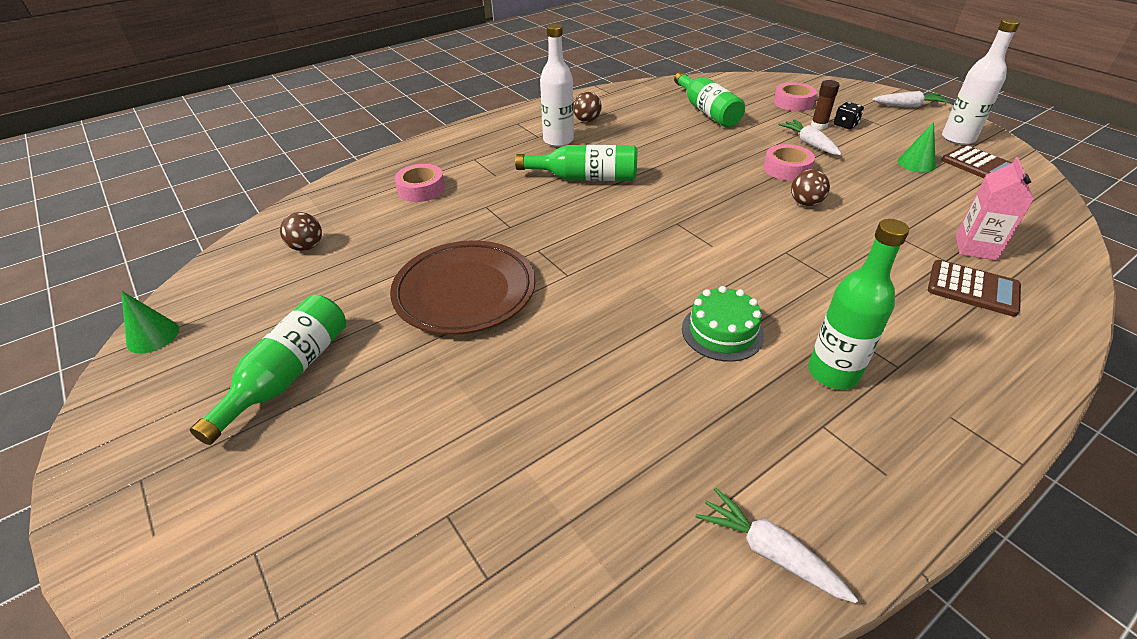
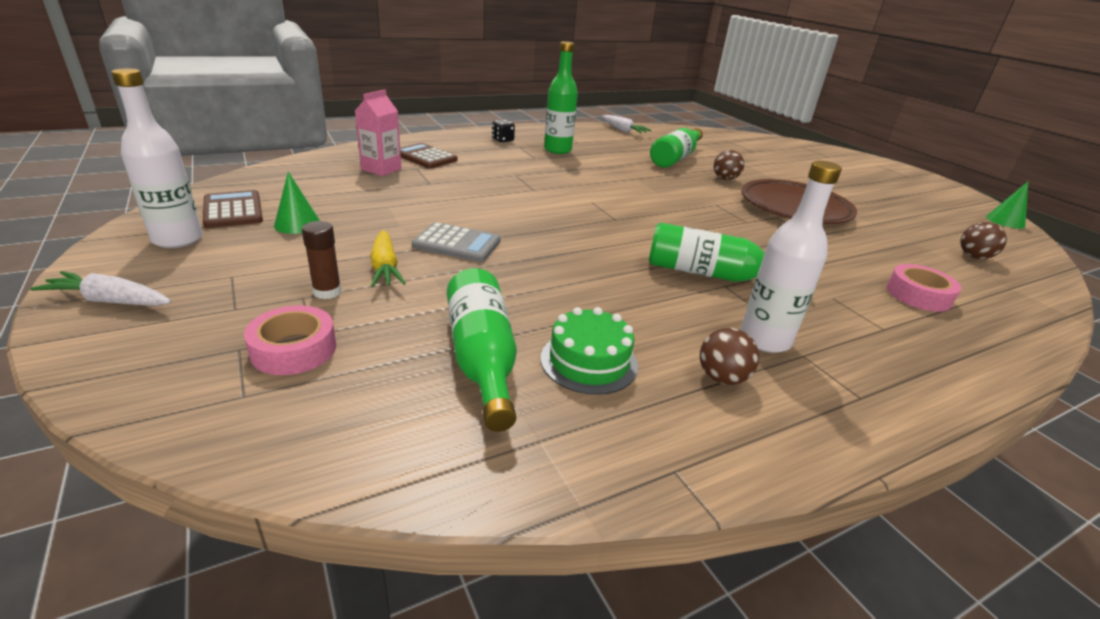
camera: 175 degrees left, 10 degrees down
(288, 375) = (879, 193): green bottle -> green bottle (675, 158)
(722, 332) = (610, 168): green cake -> green cake (589, 361)
(786, 169) = (457, 244): pink tape -> grey calculator
(805, 203) = (477, 213): brown ball -> brown ball (725, 179)
(809, 143) = (385, 267): white carrot -> yellow carrot
(845, 125) = (285, 285): black dice -> black dice (502, 140)

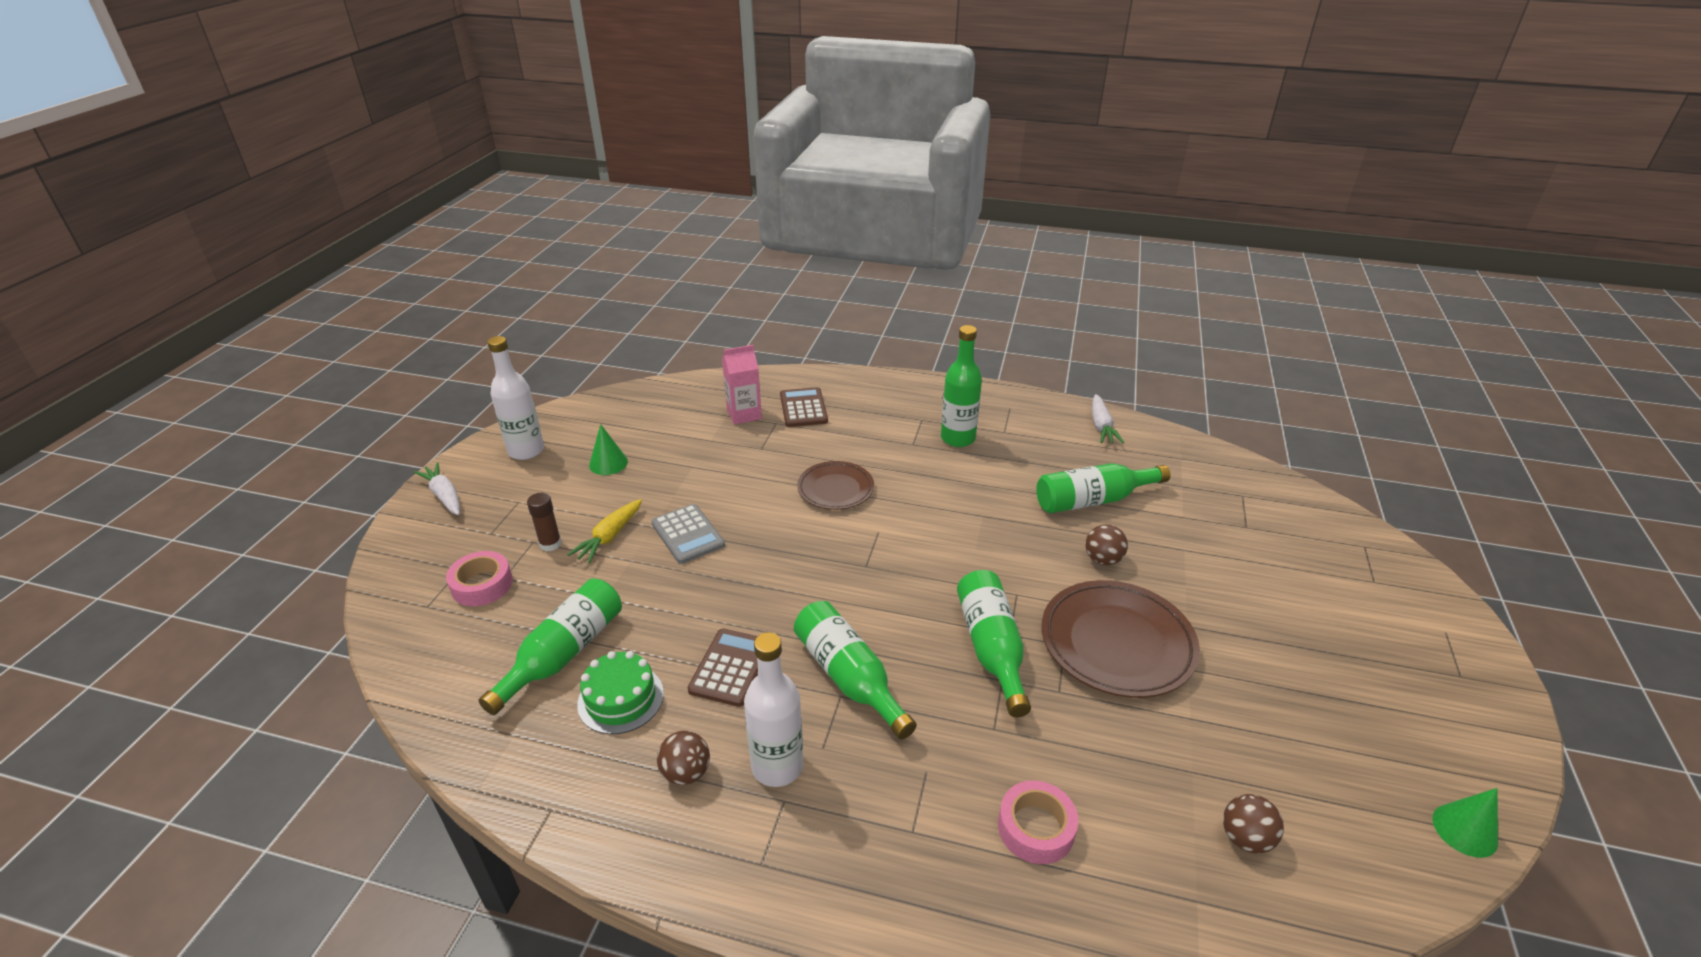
camera: 45 degrees right, 5 degrees up
(233, 210) = (586, 431): brown calculator -> brown calculator (731, 668)
(502, 140) = (917, 403): black dice -> none
(525, 189) = (835, 489): none -> brown plate
(751, 231) = (991, 648): none -> green bottle

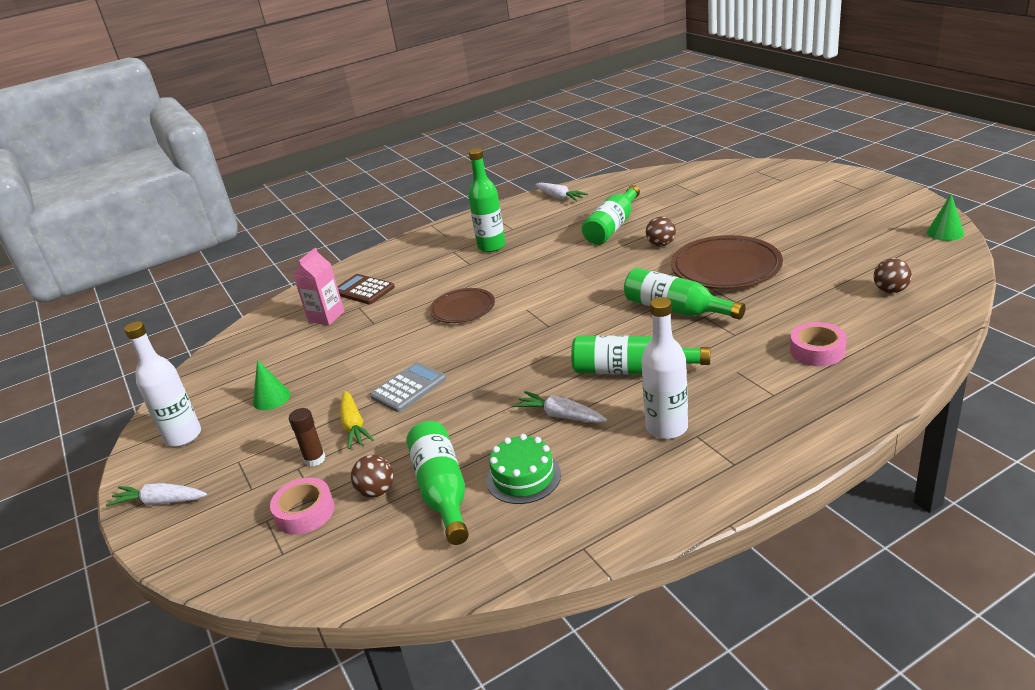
camera: 40 degrees left, 5 degrees down
(686, 773) = (626, 469): brown ball -> brown ball (377, 491)
(687, 534) = (408, 388): grey calculator -> grey calculator turned 60 degrees counterclockwise
(731, 668) = (560, 415): brown calculator -> white carrot

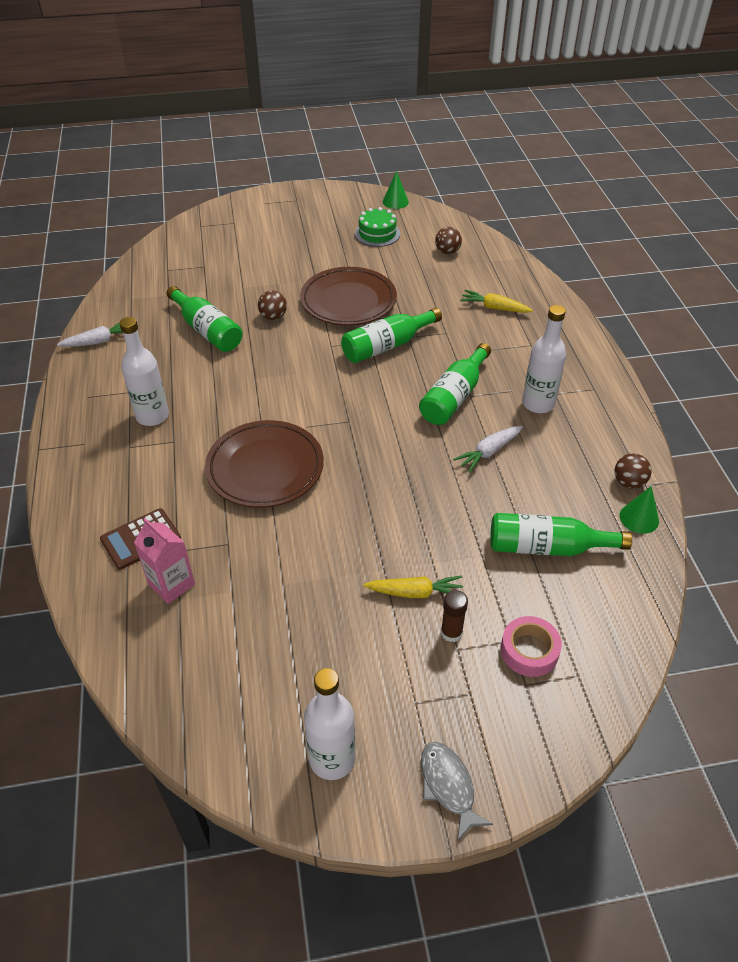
camera: 75 degrees left, 15 degrees up
(160, 502) = (448, 786): white carrot -> grey fish
(271, 398) = (313, 659): green cone -> green cone (639, 518)
(377, 491) = (525, 592): brown ball -> brown ball (628, 482)
(408, 388) = (378, 539): grey calculator -> none
(463, 309) = (265, 468): brown plate -> brown plate, size x1.64
(491, 246) = (152, 416): green bottle -> white bottle
(523, 477) = (554, 494): green cake -> green cake (377, 234)
(817, 351) = (494, 308): pink tape -> yellow carrot

